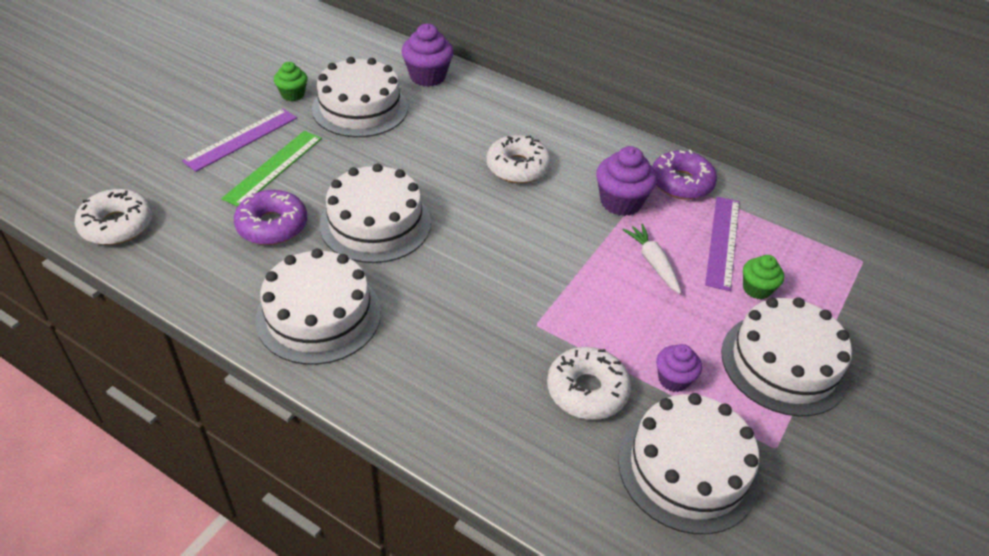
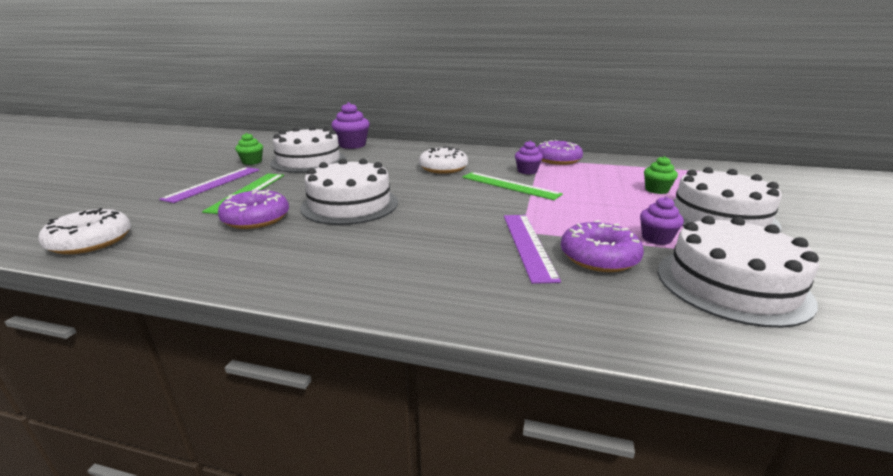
camera: 15 degrees left, 20 degrees down
(318, 315) = (323, 259): white cake -> none
(577, 230) = (509, 185): none -> green ruler
(587, 390) = (599, 257): white donut -> purple donut
(620, 202) = (527, 171): purple cupcake -> purple cupcake, size x0.62
(653, 263) = (576, 190): white carrot -> none
(722, 241) = (610, 176): purple ruler -> purple ruler (528, 245)

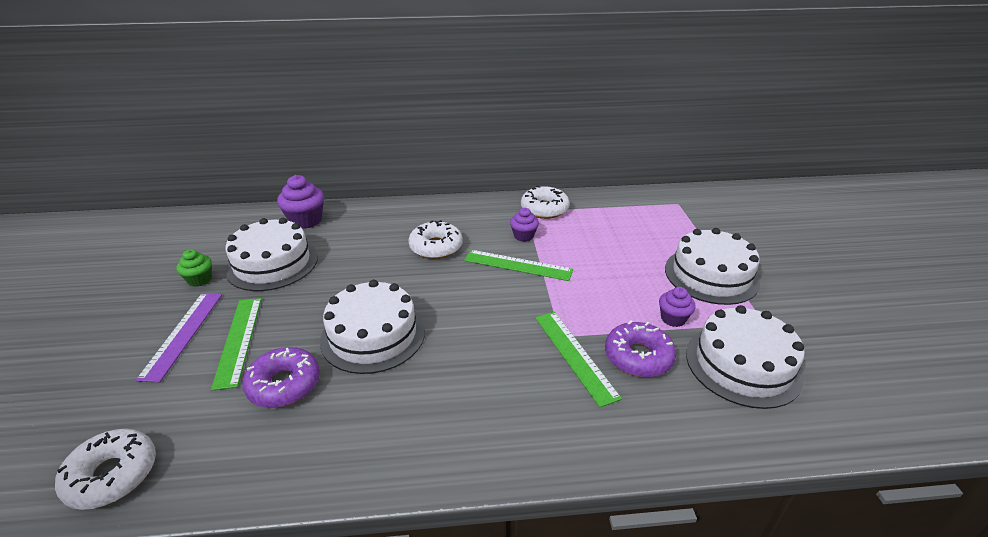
camera: 20 degrees left, 10 degrees up
(528, 245) = (574, 355): purple ruler -> green ruler
(558, 160) = (544, 209): purple donut -> white donut
(656, 190) = (650, 244): green cupcake -> none

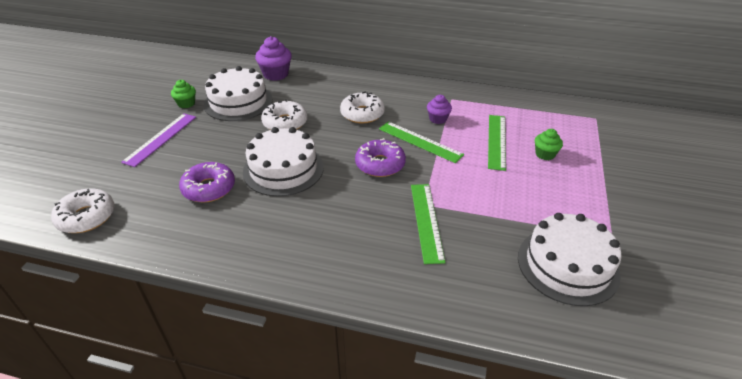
camera: 20 degrees right, 5 degrees up
(238, 340) = (193, 151): green ruler -> green ruler (496, 141)
(544, 209) = (468, 100): white donut -> white donut (285, 123)
(638, 357) = (478, 235): purple donut -> purple donut (380, 164)
(652, 251) = (545, 154): none -> green cupcake
(673, 318) = (528, 213): purple cupcake -> none
(711, 275) = (587, 186): white cake -> none

